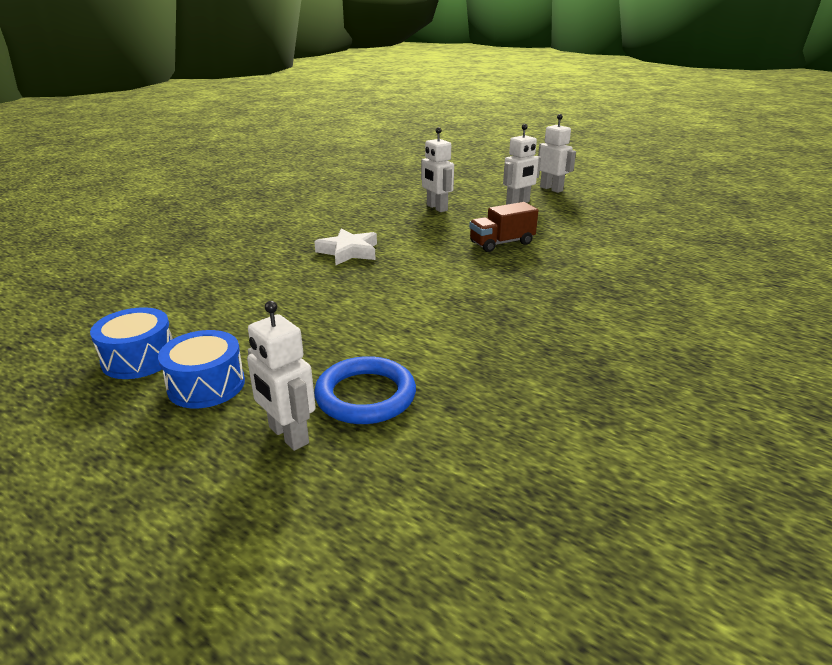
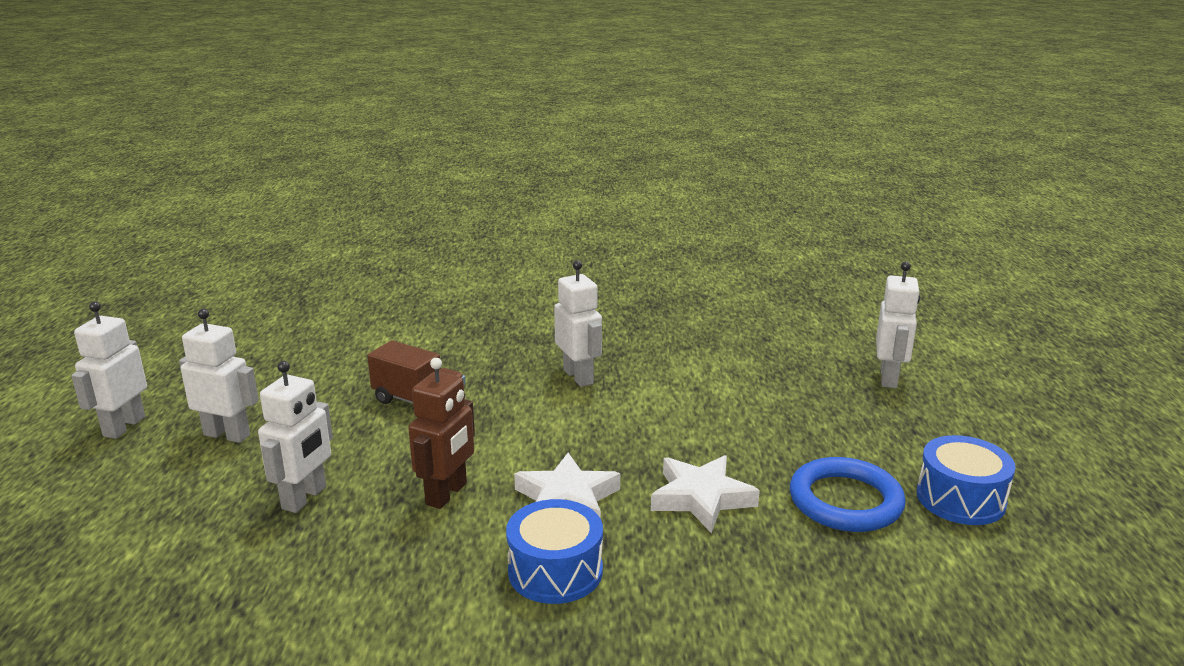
camera: 125 degrees left, 5 degrees down
(206, 385) = (915, 439): blue drum -> blue drum (555, 571)
(292, 281) = (701, 498): none -> white star
(365, 395) = (806, 370): blue ring -> blue ring (845, 501)
(396, 230) = (447, 494): none -> brown robot
(479, 294) = (578, 377): none -> white robot

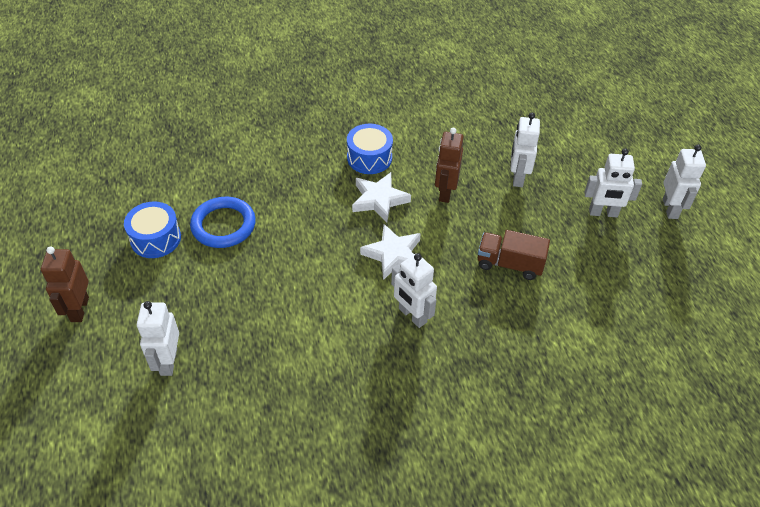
camera: 165 degrees right, 25 degrees up
(701, 498) = (305, 213): white star -> white star (393, 255)
(1037, 434) = (79, 309): none -> brown robot

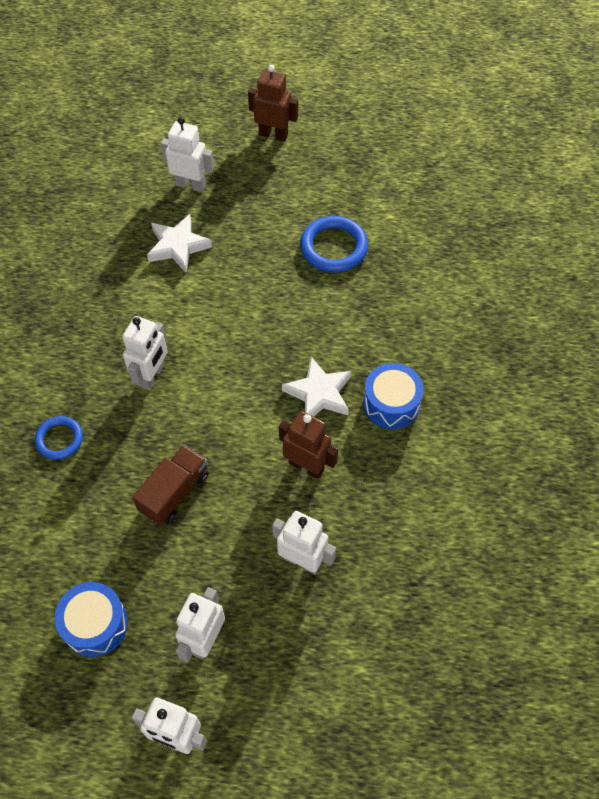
camera: 110 degrees right, 10 degrees up
(155, 238) = (336, 193): blue drum -> blue drum (95, 624)
(393, 255) = (235, 383): white star -> white star (178, 246)
(412, 315) = (152, 376): white robot -> white robot turned 135 degrees clockwise
(507, 363) = (59, 439): none -> blue ring

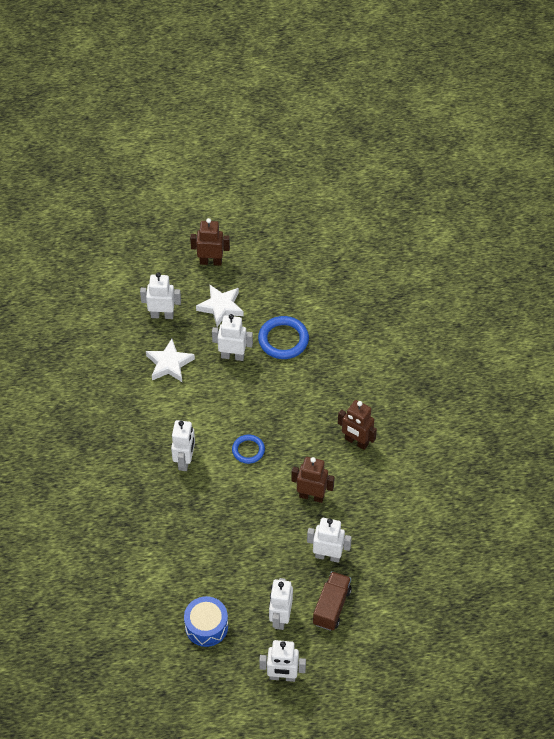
camera: 15 degrees left, 5 degrees down
(59, 439) = (136, 518): blue ring -> blue ring (248, 450)
(174, 493) = (228, 534): brown truck -> brown truck (332, 607)
(262, 253) = (232, 356): none -> white robot
(319, 394) = (305, 446): white star -> white star (221, 307)
(391, 404) = (356, 442): blue drum -> brown robot

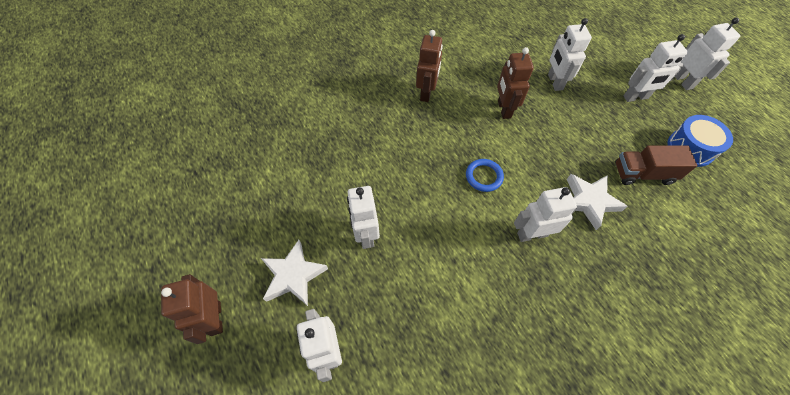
camera: 110 degrees left, 5 degrees up
(169, 364) = (406, 307): white star -> white star (589, 201)
(283, 340) = (324, 189): blue ring -> none
(332, 607) = (598, 67): brown truck -> brown truck (642, 174)

